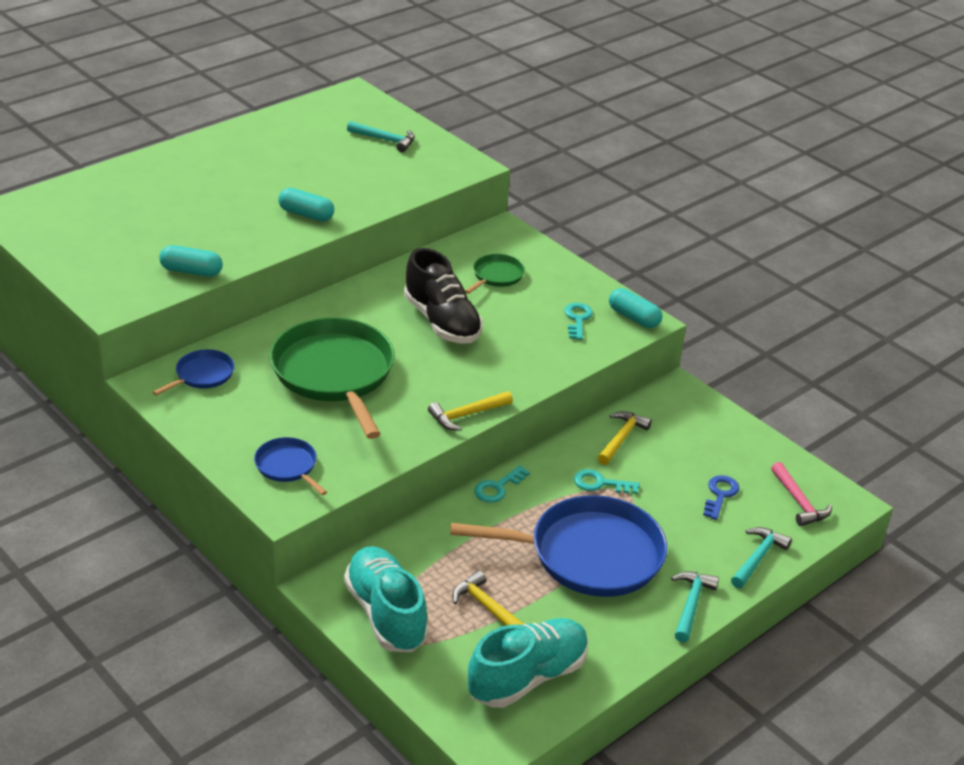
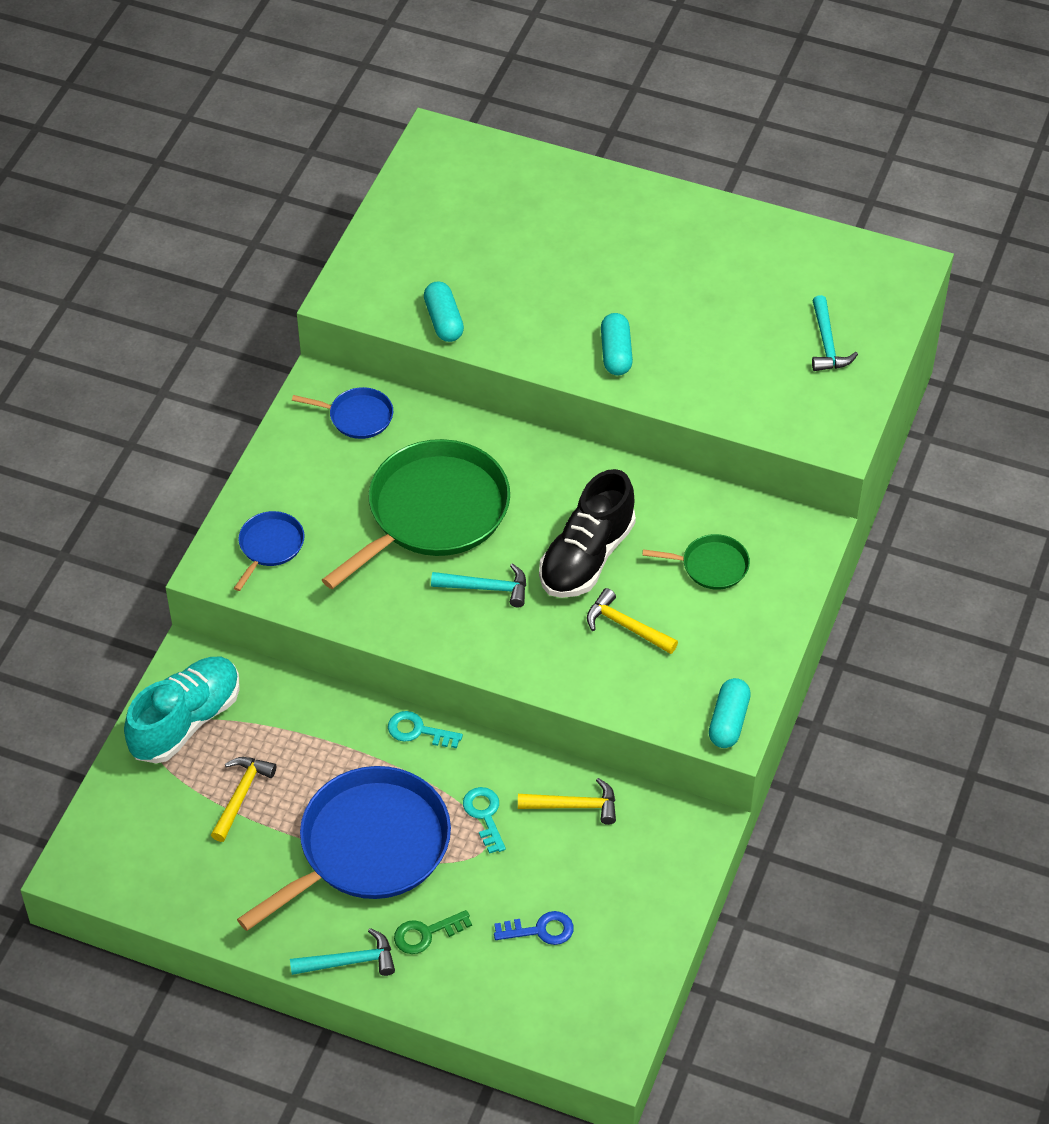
camera: 65 degrees right, 15 degrees up
(467, 415) = (443, 646): yellow hammer -> yellow hammer (626, 626)
(527, 677) = (171, 863): turquoise shoe -> none
(577, 319) = (684, 671): turquoise key -> none
(588, 554) = (368, 847): blue pan -> blue pan turned 105 degrees counterclockwise
(689, 553) = (426, 934): none -> green key
(758, 558) = (459, 998): turquoise hammer -> turquoise hammer (486, 588)
(799, 502) = (579, 1009): pink hammer -> none

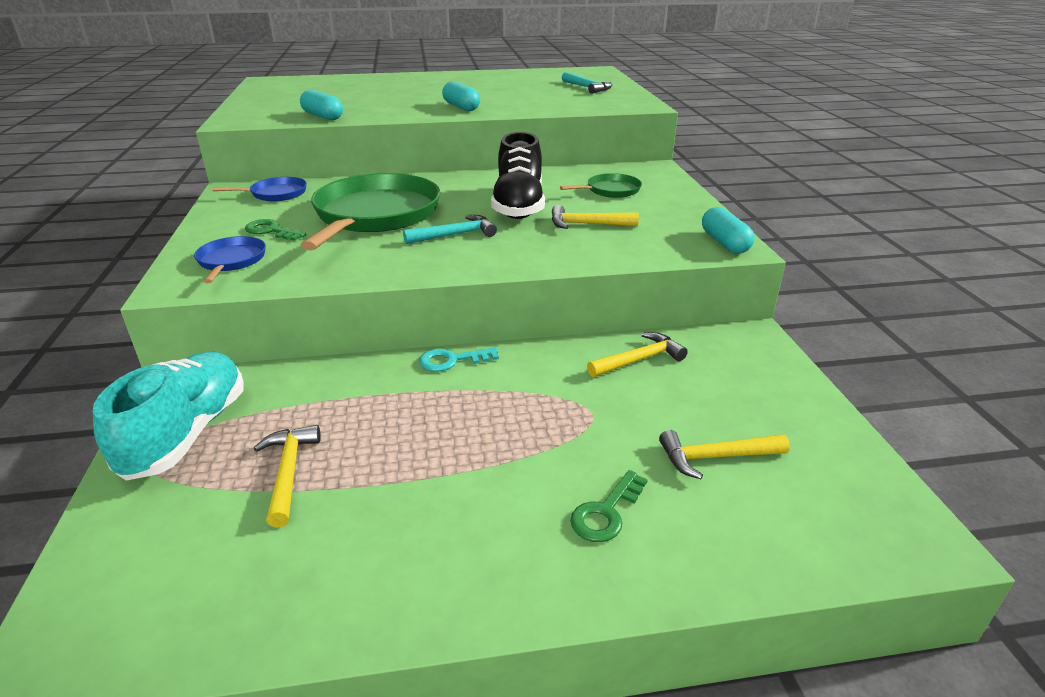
camera: 30 degrees left, 20 degrees down
(323, 502) = (271, 231): none -> green key
(349, 961) = (542, 585): turquoise hammer -> none
(368, 847) = (472, 461): blue pan -> none
(484, 815) = (568, 393): turquoise key -> none
(540, 930) = (716, 457): blue key -> yellow hammer

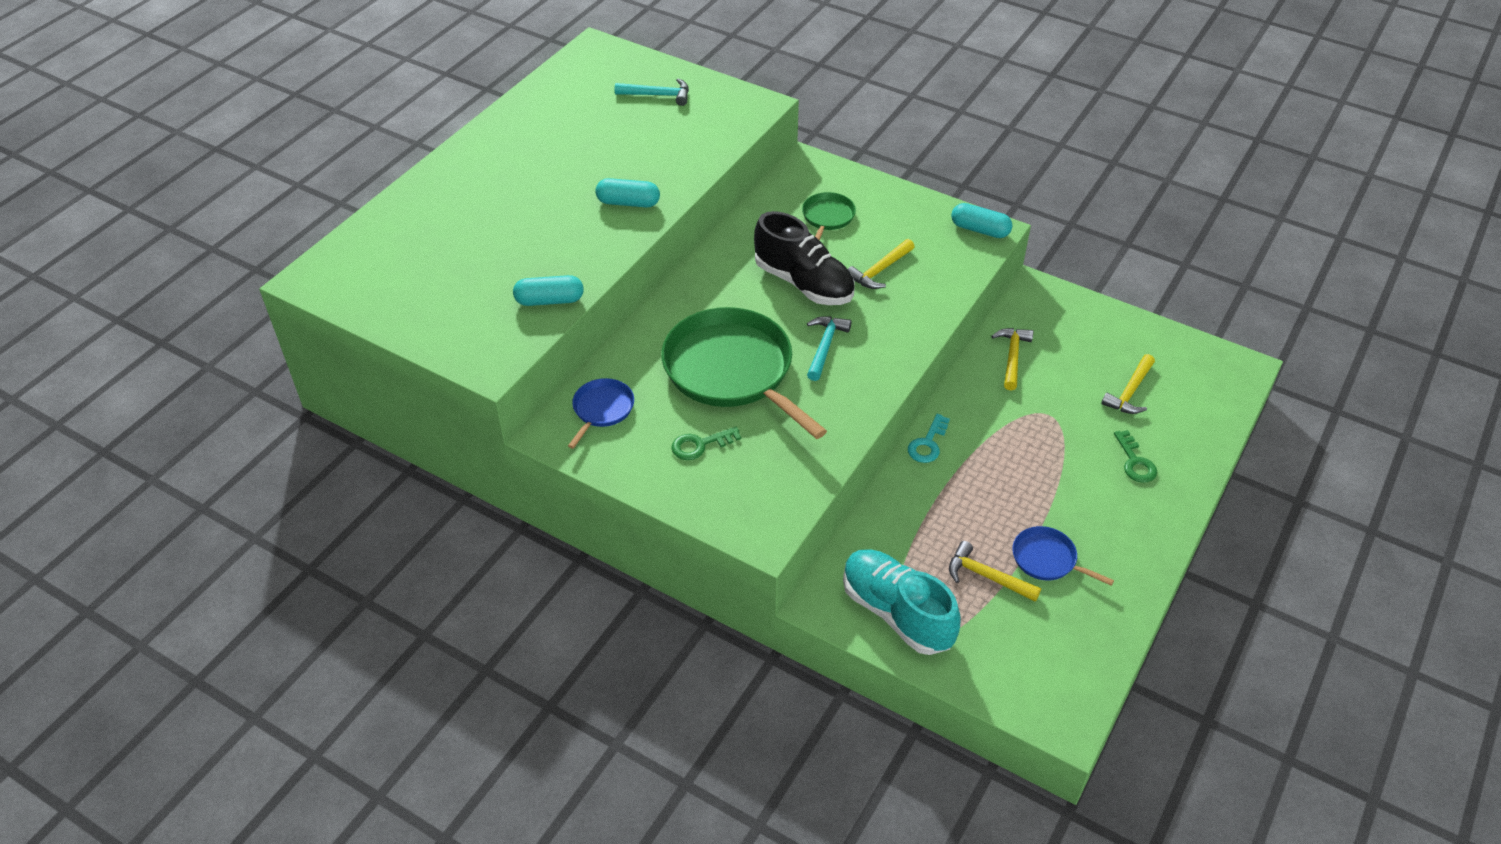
camera: 50 degrees left, 15 degrees up
(231, 261) = (744, 489): blue pan -> blue pan (1047, 559)

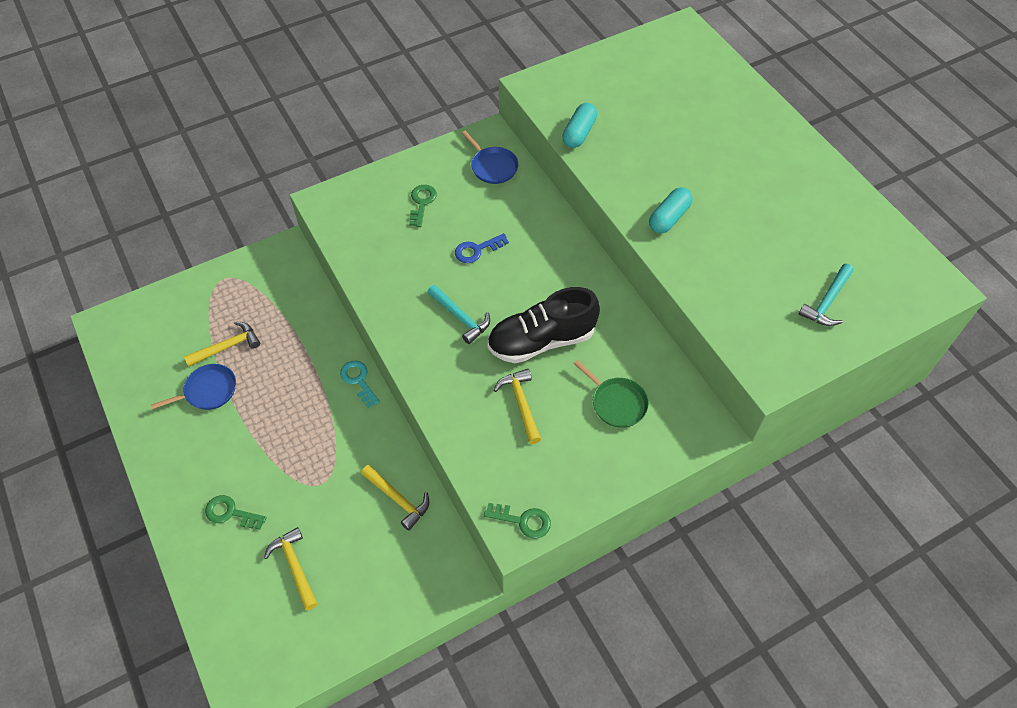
camera: 120 degrees right, 10 degrees up
(732, 371) = (477, 250): green pan -> blue key
(897, 613) = (246, 283): turquoise shoe -> none
(980, 230) = (523, 521): turquoise capsule -> green key

